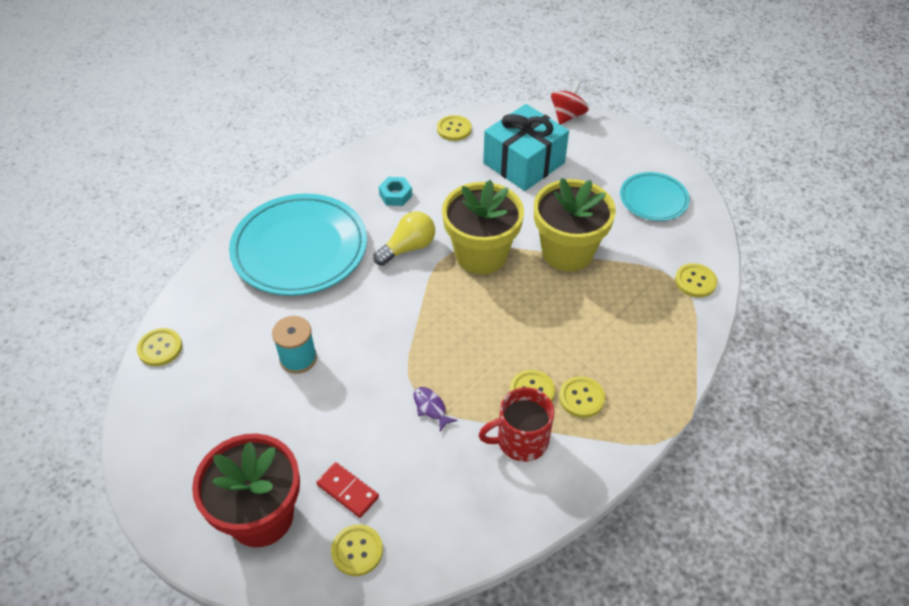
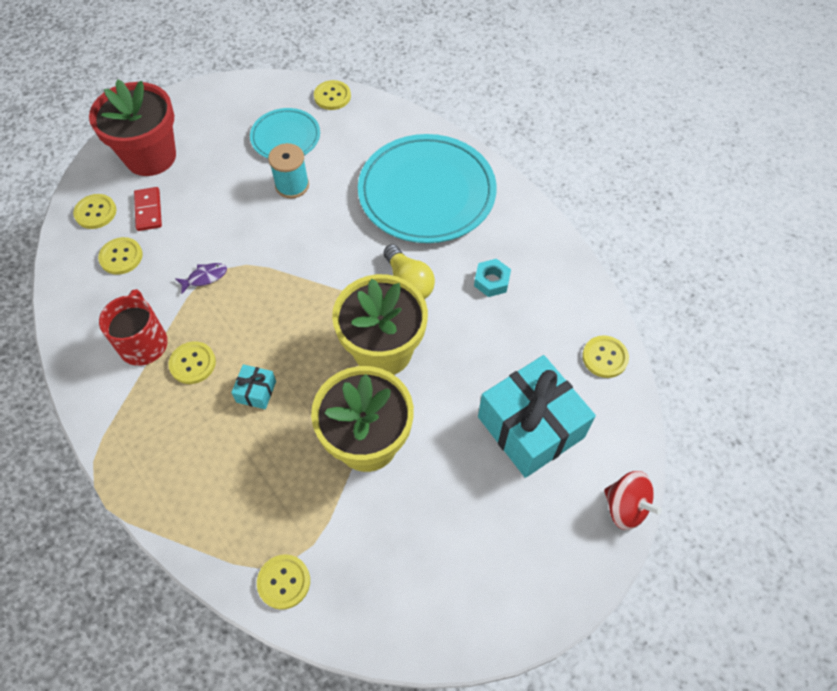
camera: 100 degrees right, 10 degrees up
(347, 491) = (148, 210): red domino -> red domino turned 60 degrees counterclockwise
(546, 334) = (256, 391): none -> turquoise gift
(581, 398) = (168, 406): yellow button -> yellow button (121, 257)
(653, 199) = (437, 577): turquoise plate -> turquoise plate (285, 137)

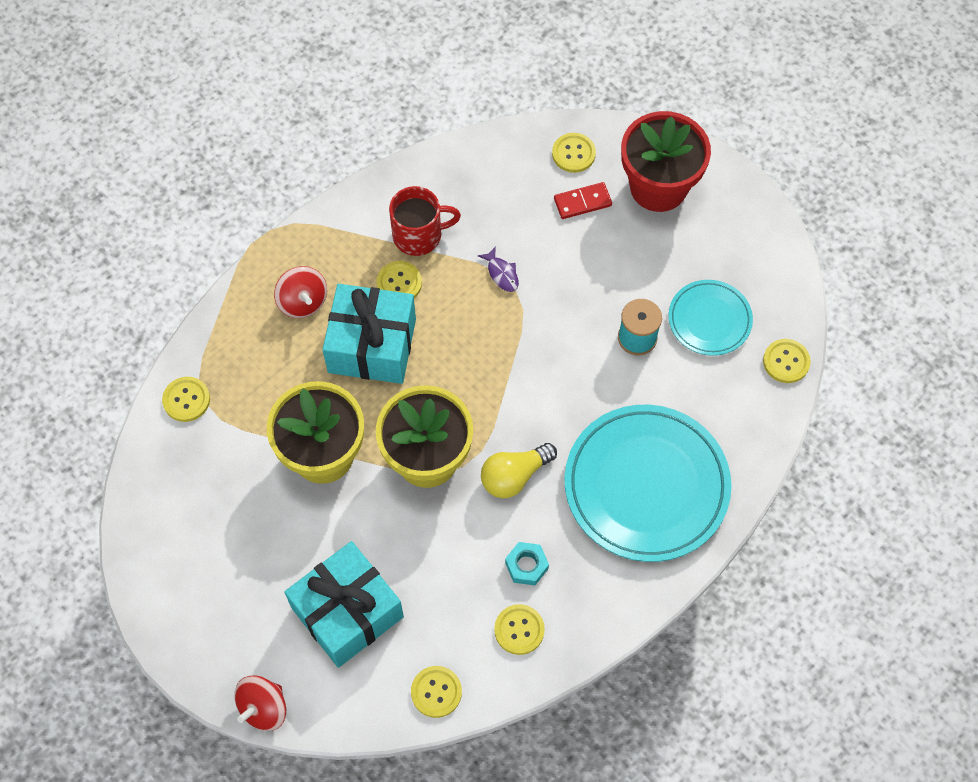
camera: 85 degrees right, 5 degrees up
(121, 257) = (519, 191): yellow button -> yellow button (519, 630)
(191, 455) = (303, 302): none -> red spinning top
(256, 391) = (372, 345): turquoise gift -> turquoise gift, size x2.36

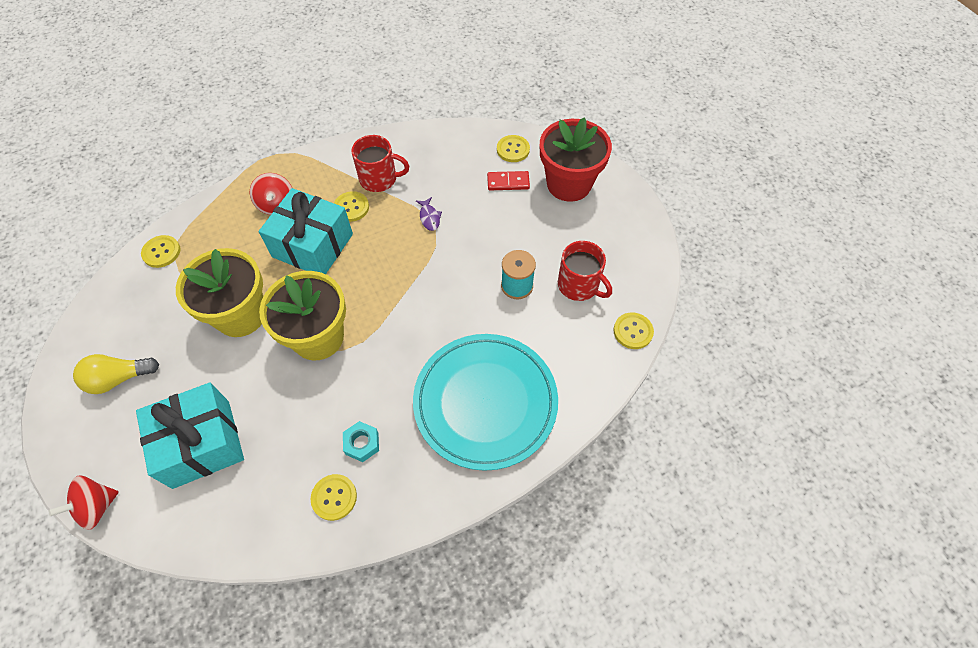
camera: 15 degrees right, 5 degrees down
(436, 692) = (242, 533): yellow button -> none
(514, 476) = (380, 368): yellow light bulb -> yellow light bulb (118, 379)
(709, 320) = (579, 285): turquoise plate -> red mug

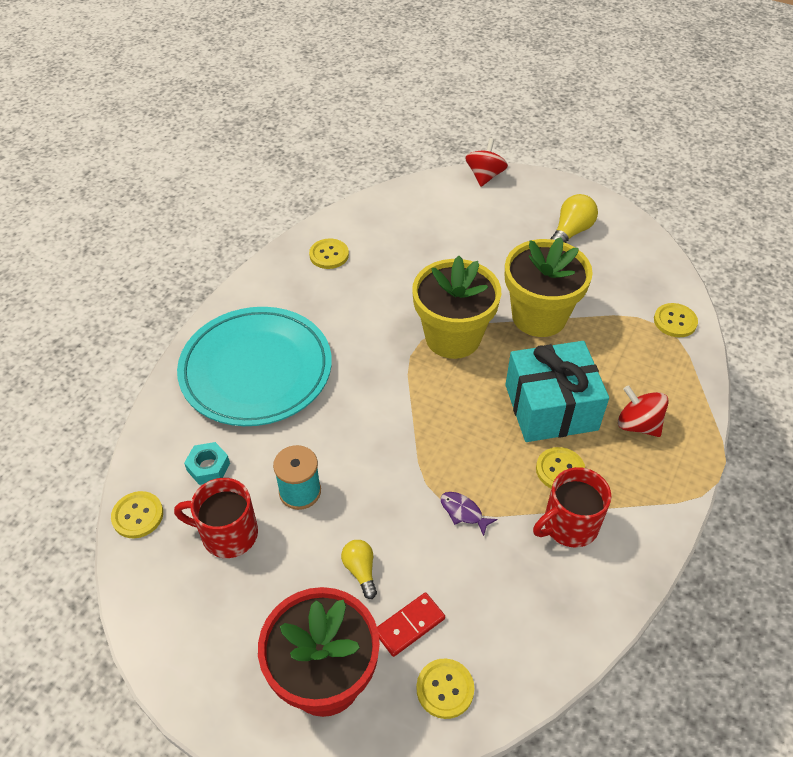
camera: 145 degrees right, 10 degrees down
(201, 443) = (459, 233): turquoise gift -> none
(362, 443) = (339, 292): turquoise nut -> turquoise nut (208, 467)
(513, 221) = (360, 570): none -> yellow light bulb

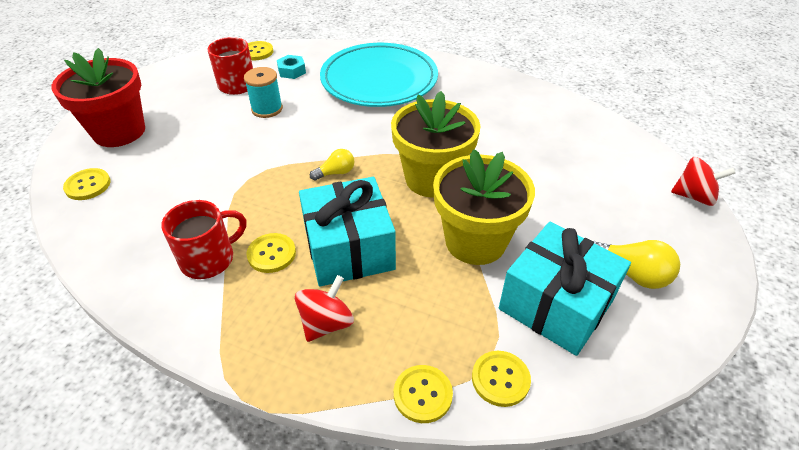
camera: 85 degrees right, 5 degrees down
(329, 255) = (517, 101): yellow button -> yellow button (422, 394)
(360, 570) = (195, 141): yellow light bulb -> yellow light bulb (336, 173)
(409, 625) = (143, 166): red domino -> none
(463, 512) = (235, 191): purple fish -> none
(569, 525) = (209, 259): red mug -> red mug turned 90 degrees clockwise
(604, 279) = (556, 304): none -> turquoise gift

